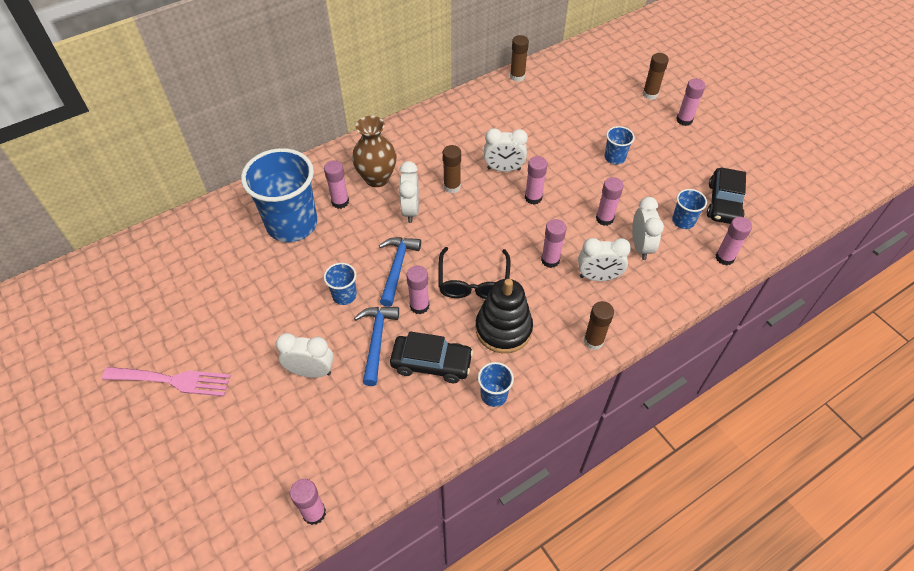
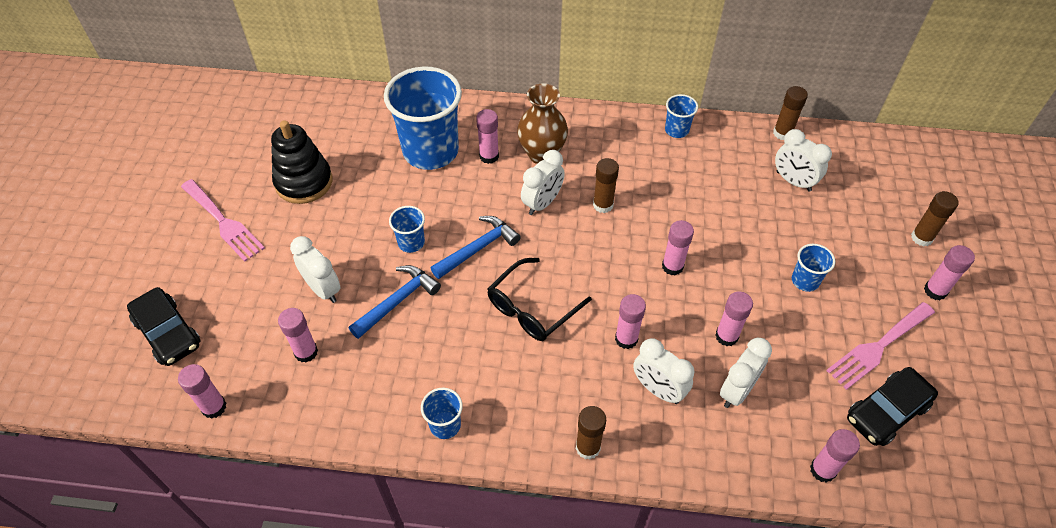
camera: 40 degrees right, 0 degrees up
(419, 306) = (463, 296): pink glue stick -> pink glue stick (306, 352)
(431, 363) = (422, 355): black car -> black car (168, 333)
(503, 329) = (514, 372): black stacking toy -> black stacking toy (304, 182)
(504, 169) = (671, 219): white clock -> white clock (793, 181)
(683, 221) = (814, 398): blue cup -> blue cup (676, 130)
(686, 170) = (878, 347): none -> pink fork

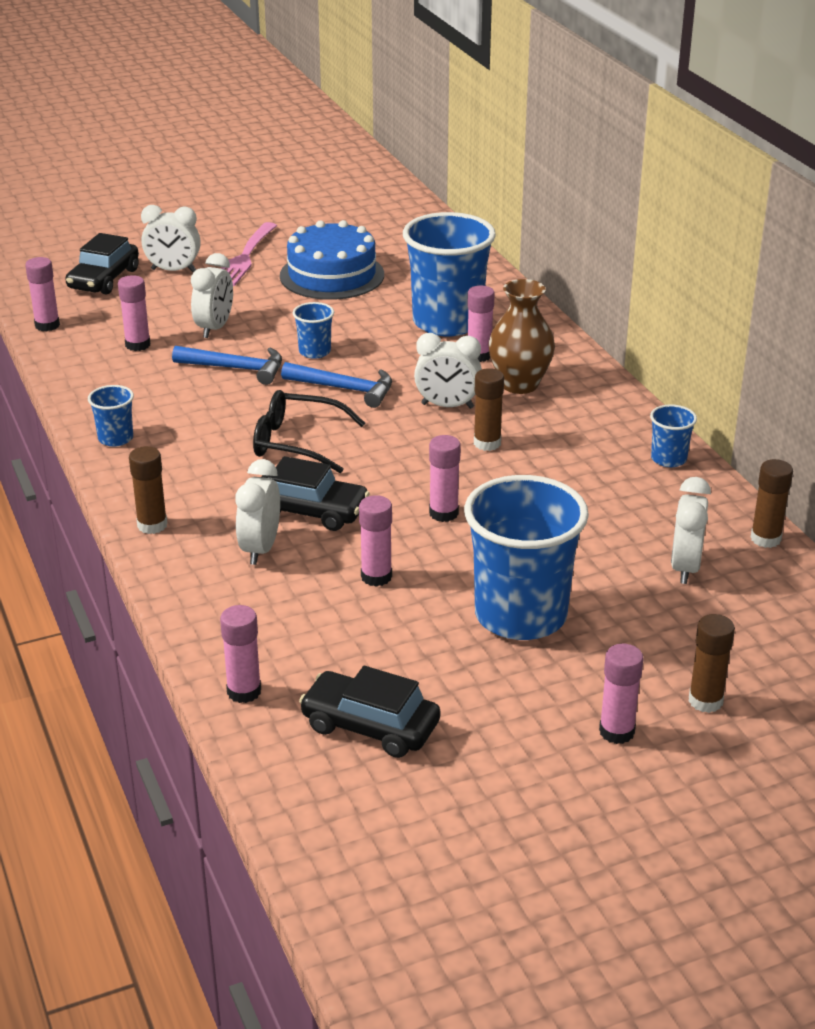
camera: 60 degrees right, 20 degrees down
(304, 182) = (332, 275): black stacking toy -> blue cake
(626, 339) = (310, 510): pink glue stick -> black car
(737, 391) = (304, 603): white clock -> white clock (173, 270)
(805, 281) = (520, 615): blue cup -> blue cup, size x2.26
(878, 347) = (468, 698): pink fork -> none

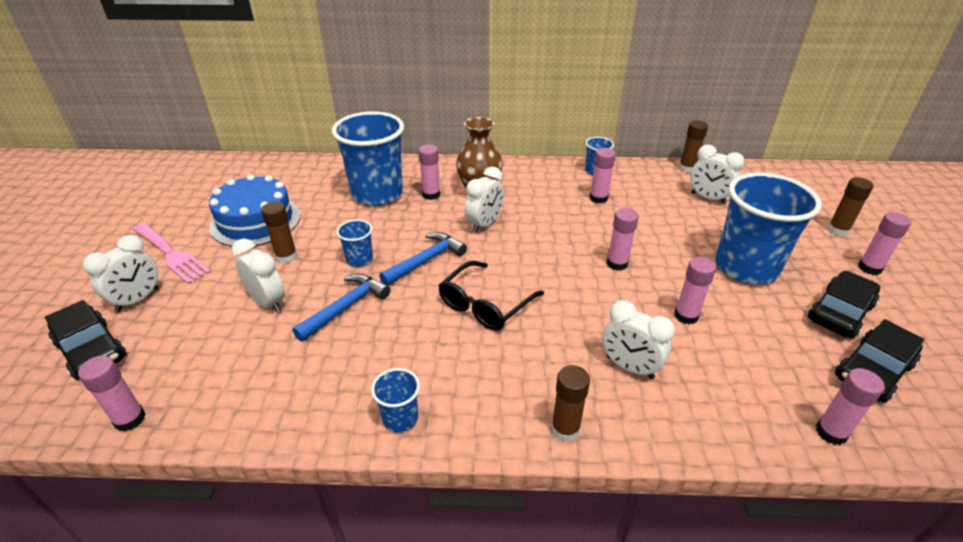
camera: 65 degrees left, 5 degrees up
(137, 345) = (244, 358): pink glue stick -> pink glue stick (598, 198)
(310, 510) = (585, 324): black car -> black car (840, 312)
(487, 443) = (541, 222): brown glue stick -> brown glue stick (286, 257)

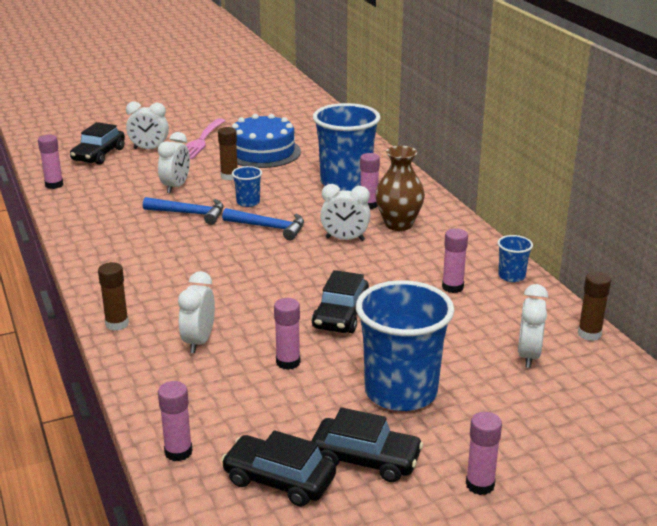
camera: 65 degrees right, 10 degrees down
(400, 418) = (95, 262): blue cup -> none
(485, 304) = (232, 265): black glasses -> none
(617, 263) = (341, 315): pink glue stick -> black car
(838, 230) = (551, 459): brown glue stick -> none

